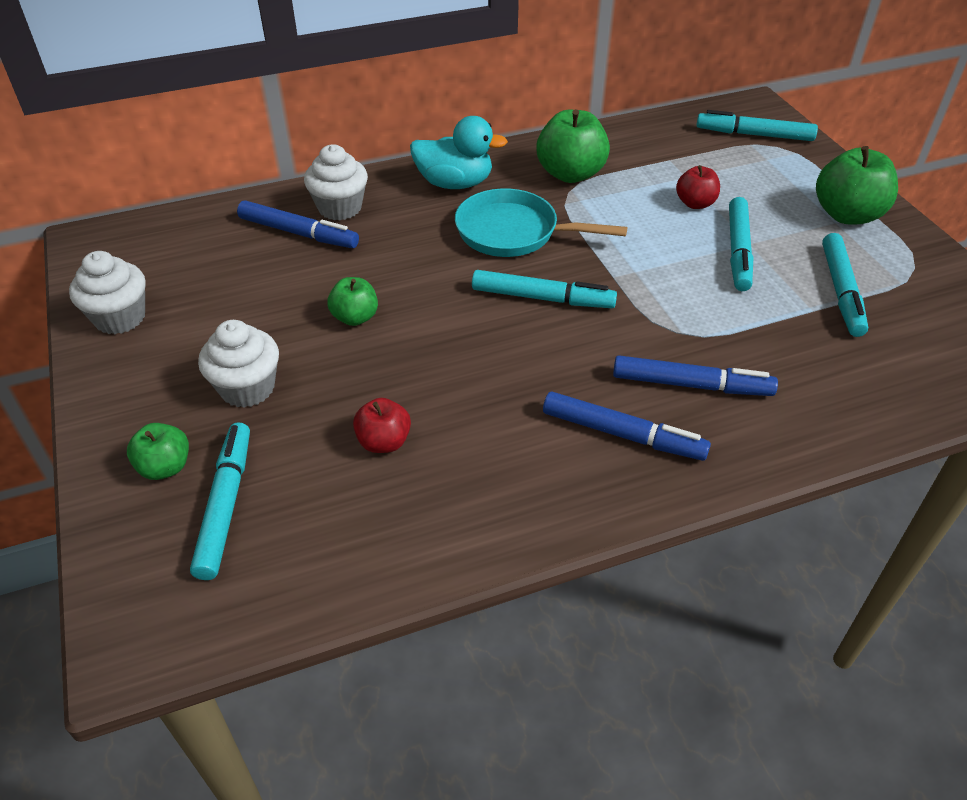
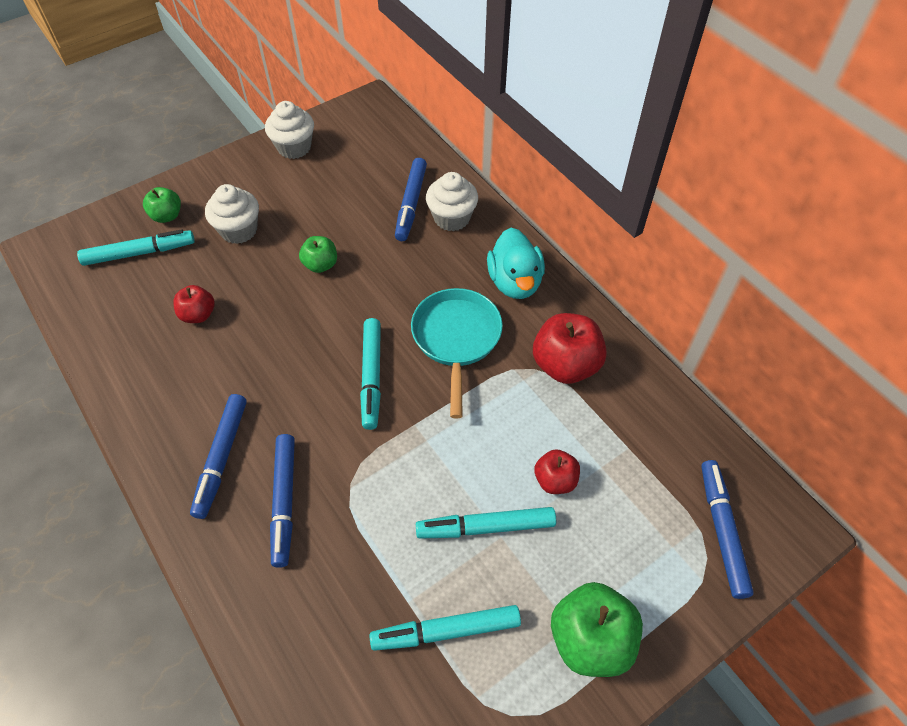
camera: 75 degrees right, 10 degrees up
(570, 174) = (565, 365): green apple -> red apple
(754, 134) = (722, 530): turquoise marker -> blue marker

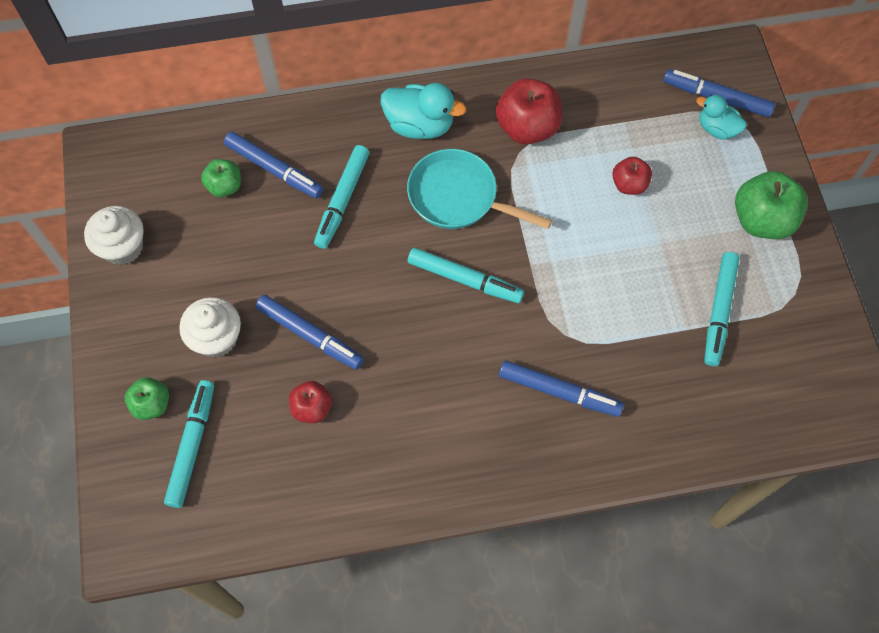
camera: 65 degrees left, 10 degrees up
(221, 458) = (491, 431): blue marker -> blue marker (310, 335)
(320, 265) = (308, 277): green apple -> green apple (225, 186)
(452, 218) = (313, 142): white cupcake -> none
(485, 527) = (647, 250): turquoise marker -> turquoise marker (342, 200)
(681, 545) = (717, 129): none -> turquoise duck

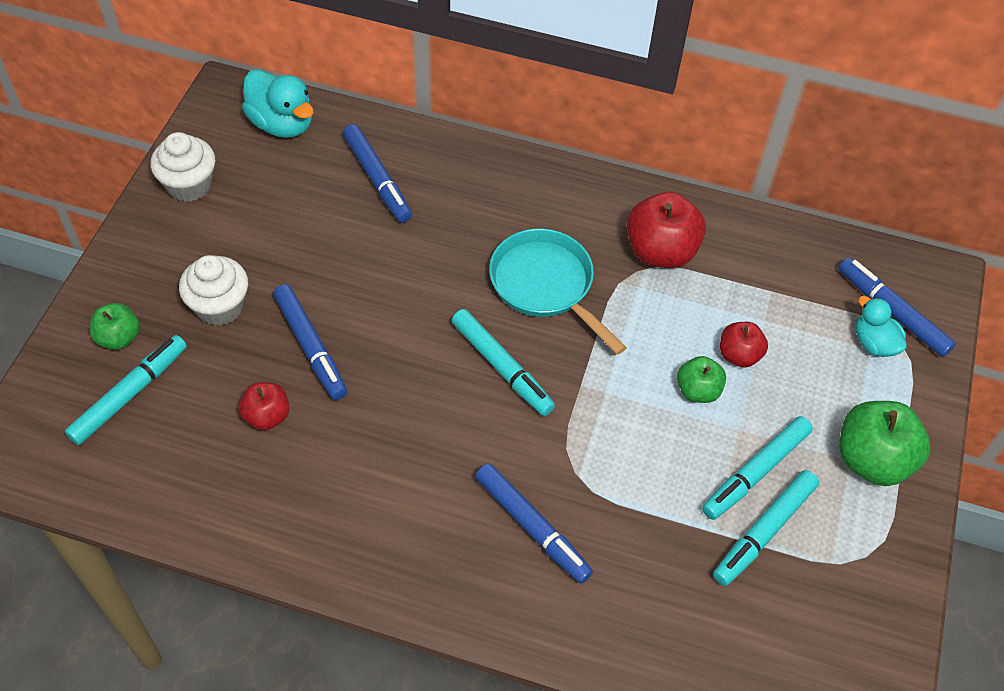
camera: 25 degrees right, 10 degrees down
(225, 186) = (320, 173): green apple -> green apple (698, 390)
(342, 200) = (425, 236): turquoise marker -> turquoise marker (755, 472)
(420, 125) = (549, 201): turquoise duck -> turquoise duck (282, 124)

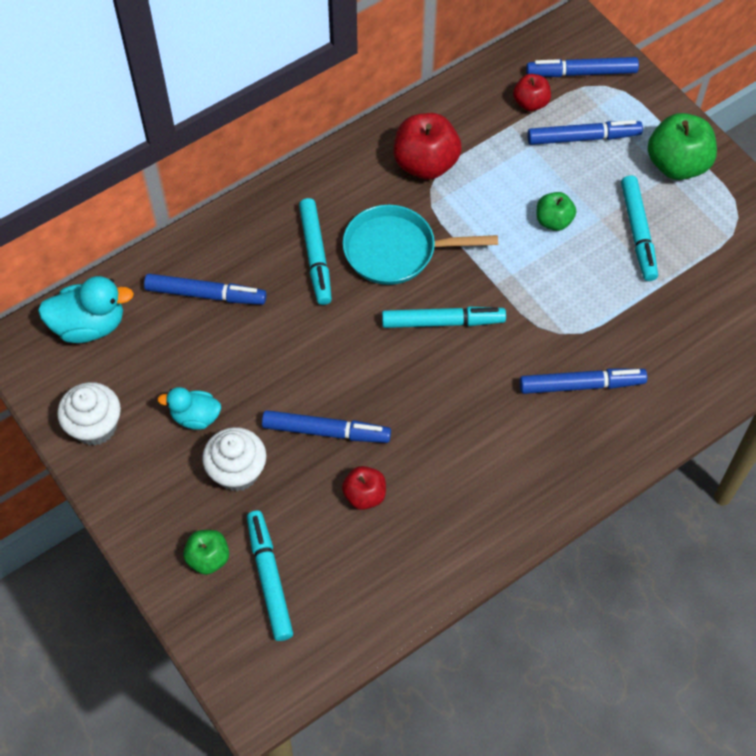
camera: 50 degrees left, 5 degrees up
(739, 355) = (545, 179): red apple -> red apple (530, 103)
(763, 531) = (682, 258): turquoise marker -> turquoise marker (315, 256)
(818, 359) = (583, 138): none -> blue marker
(874, 343) = (596, 100): turquoise duck -> turquoise duck (195, 417)

